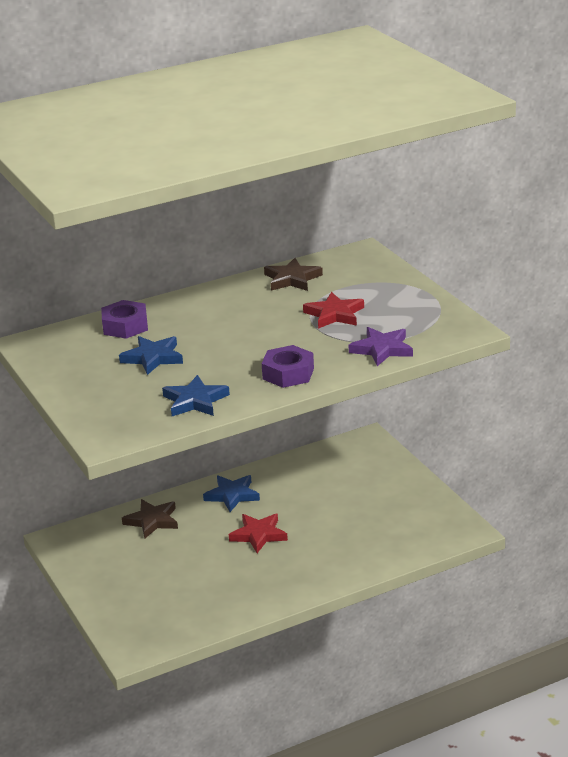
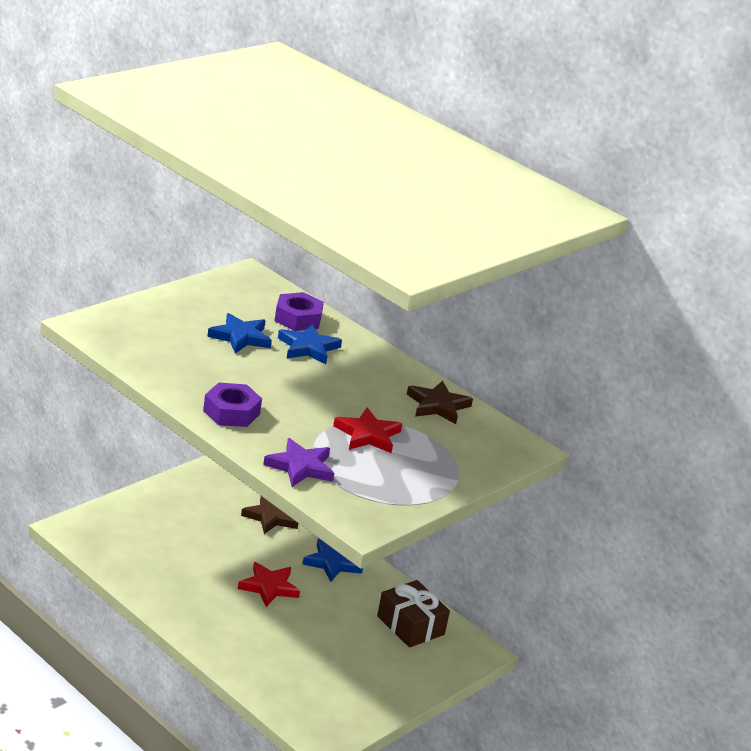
camera: 65 degrees right, 0 degrees up
(195, 401) = (164, 364): blue star -> blue star (308, 348)
(328, 467) = (410, 625): none -> brown gift

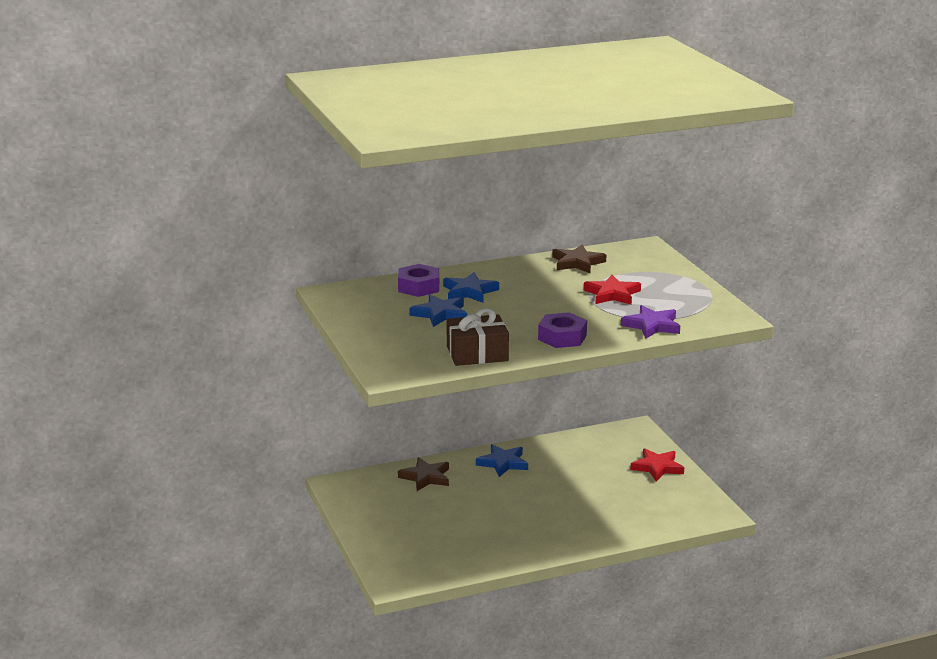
camera: 60 degrees left, 5 degrees down
(269, 587) = (523, 498): red star -> red star (657, 467)
(410, 625) = (596, 448): brown gift -> brown gift (477, 353)

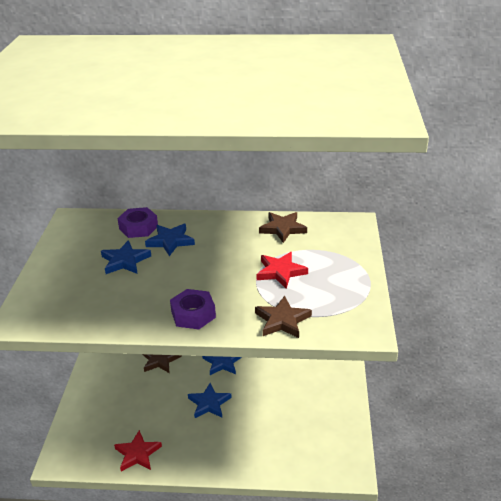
camera: 25 degrees right, 10 degrees up
(477, 353) = (107, 315): brown gift -> none
(521, 499) = (209, 403): none -> blue star
(652, 325) = (282, 320): purple star -> brown star
(657, 467) = (334, 402): red star -> red star (137, 454)

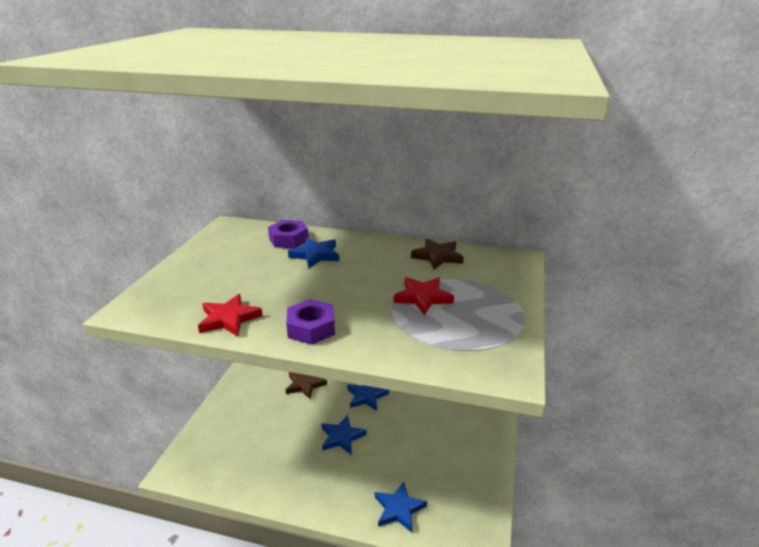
camera: 10 degrees right, 5 degrees down
(125, 261) = (262, 267): blue star -> blue star (399, 509)
(137, 454) = (253, 478): red star -> red star (229, 319)
(282, 320) = (410, 348): brown star -> none

